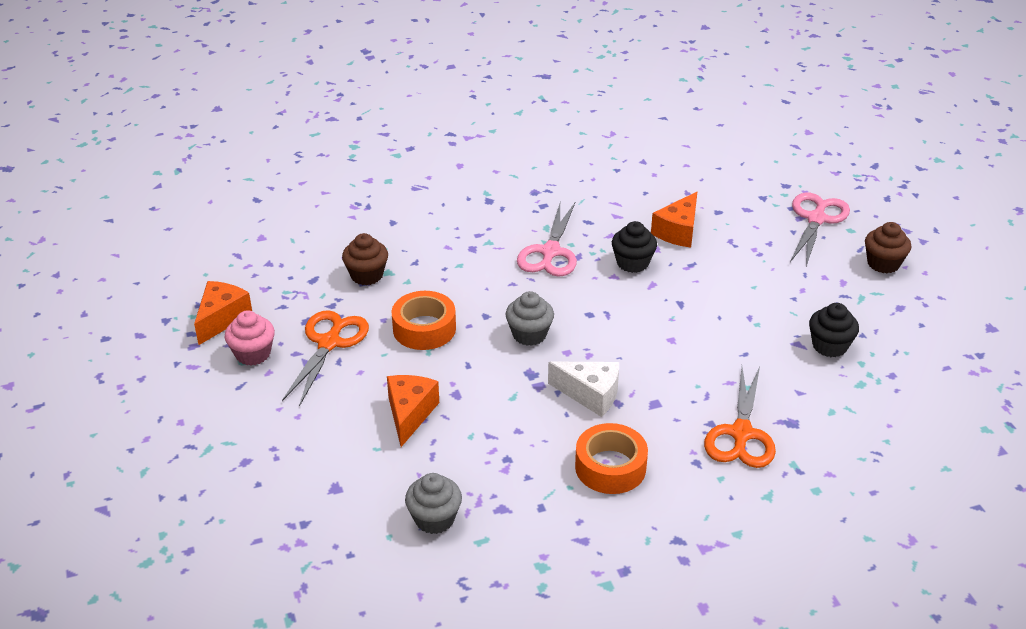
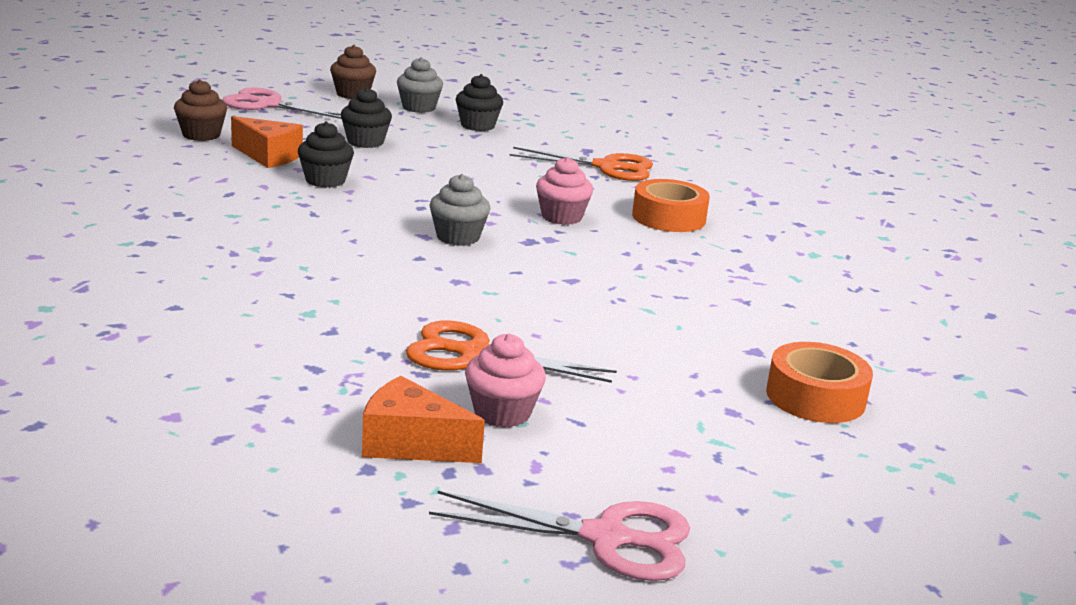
camera: 95 degrees left, 15 degrees down
(367, 275) = (313, 327): brown cupcake -> brown cupcake (201, 135)
(409, 414) = (613, 306): orange cheese -> none
(424, 329) = (444, 293): orange tape -> orange tape (815, 397)
(434, 519) = (777, 298): grey cupcake -> grey cupcake (419, 108)
(550, 252) = (290, 216): pink scissors -> pink scissors (606, 538)
(590, 394) = (561, 217): white cheese -> pink cupcake
(740, 278) = (365, 142): none -> black cupcake

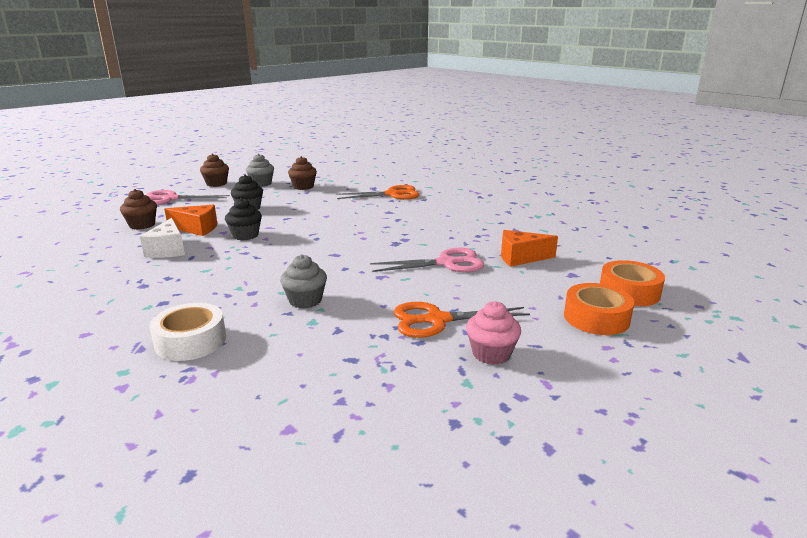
camera: 20 degrees left, 0 degrees up
(144, 295) = (190, 341): none -> white tape
(207, 177) = (168, 250): none -> white cheese
(410, 444) = (462, 394): orange cheese -> orange cheese (520, 258)
(458, 237) = (354, 250): grey cupcake -> grey cupcake (305, 300)
(477, 126) = (303, 187): black cupcake -> brown cupcake
(561, 217) = (398, 226): pink cupcake -> none
(606, 538) = (637, 420): pink scissors -> pink scissors (446, 263)
(668, 218) = (451, 213): orange tape -> orange tape (596, 318)

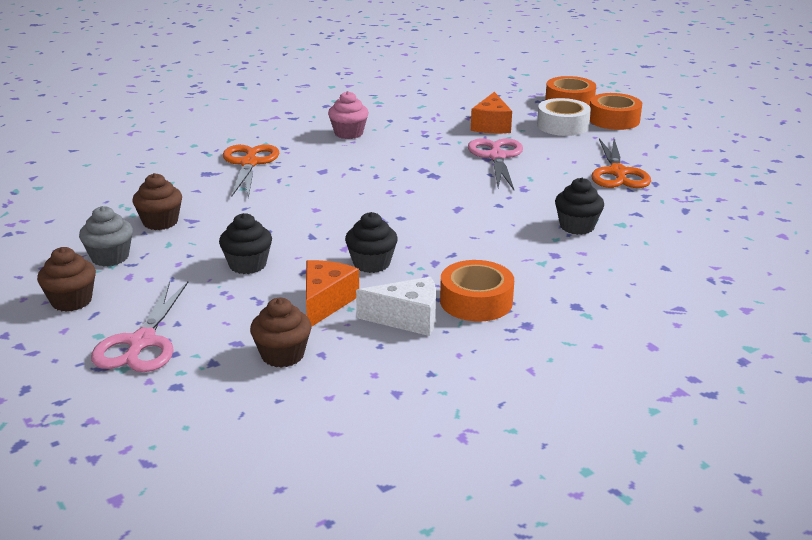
camera: 80 degrees left, 5 degrees up
(183, 268) = (476, 301): none -> orange tape
(190, 341) = (662, 282): white tape -> white tape (562, 125)
(305, 300) = (577, 226): grey cupcake -> black cupcake
(491, 354) = (671, 160): pink cupcake -> pink cupcake (348, 133)

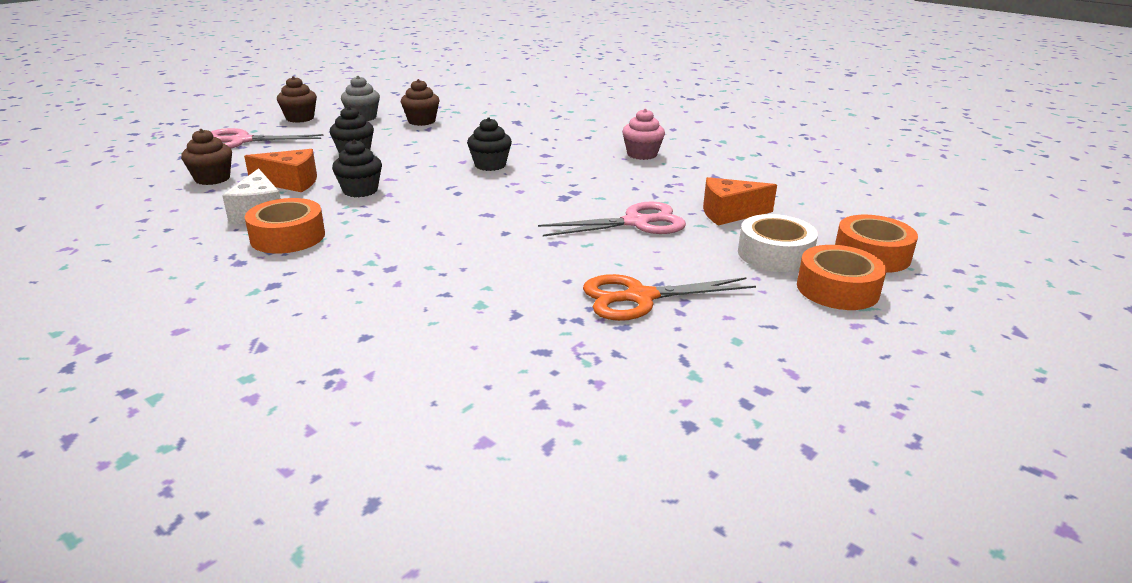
camera: 75 degrees right, 0 degrees up
(249, 163) = (545, 130): orange scissors -> none
(577, 226) = (464, 277): black cupcake -> black cupcake (490, 165)

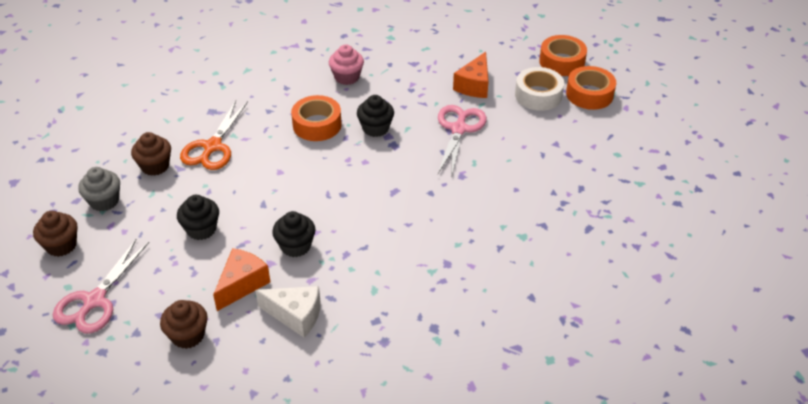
camera: 60 degrees left, 15 degrees up
(288, 237) = (357, 306): orange tape -> orange tape (317, 125)
(490, 165) = (301, 159): black cupcake -> black cupcake (375, 128)
(640, 297) = (554, 168): orange scissors -> orange scissors (212, 147)

